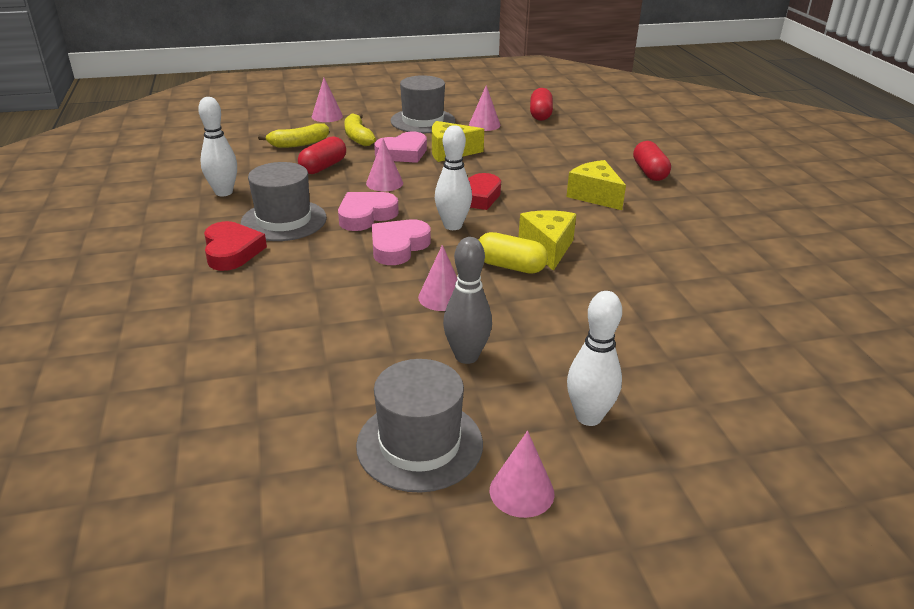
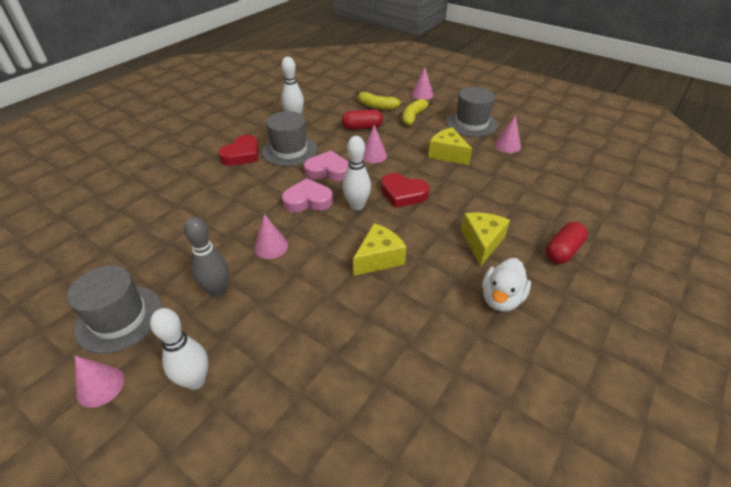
camera: 50 degrees right, 10 degrees up
(403, 153) = (419, 140): pink heart -> none
(510, 266) = (336, 254): yellow capsule -> none
(540, 114) = (564, 157): red capsule -> none
(669, 220) = (501, 298): none -> white duck

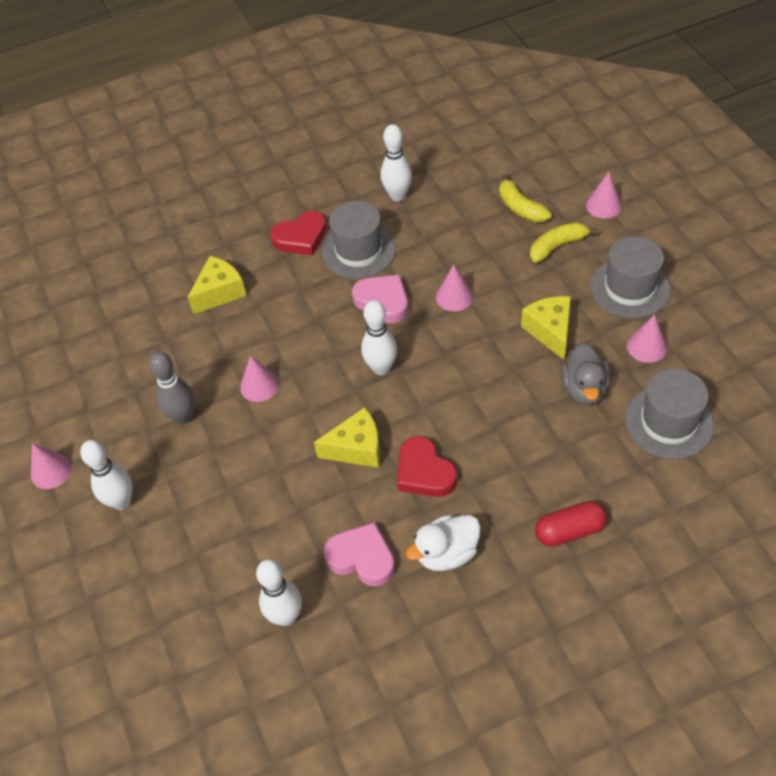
camera: 35 degrees right, 10 degrees up
(119, 318) = (90, 410): grey hat -> grey hat (668, 422)
(308, 200) = (333, 338): pink heart -> pink heart (362, 558)
(362, 127) = (473, 242): red capsule -> none
(403, 194) = (446, 372): red heart -> red heart (424, 472)
(420, 405) = (286, 616): none -> white bowling pin
(482, 242) = (484, 478): yellow cheese -> yellow cheese (220, 292)
(494, 175) = (584, 389): none -> grey duck

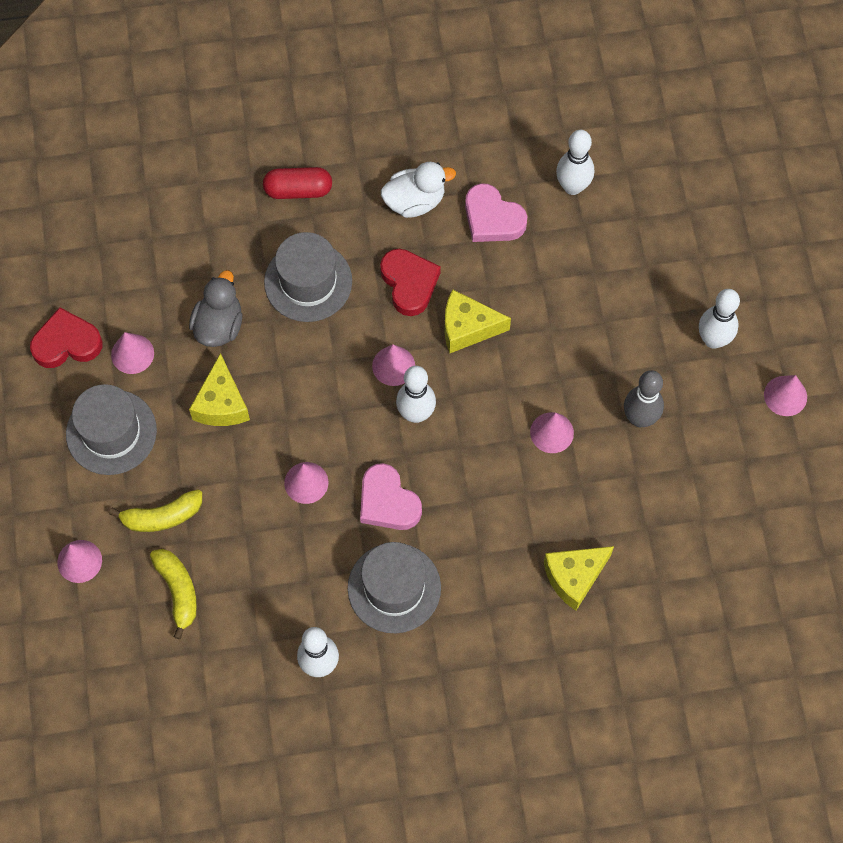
camera: 170 degrees left, 15 degrees up
(301, 238) = (459, 633): red heart -> red heart (67, 343)
(414, 399) = (393, 365): none -> pink cone
(668, 422) = (156, 265): grey hat -> grey hat (308, 282)

